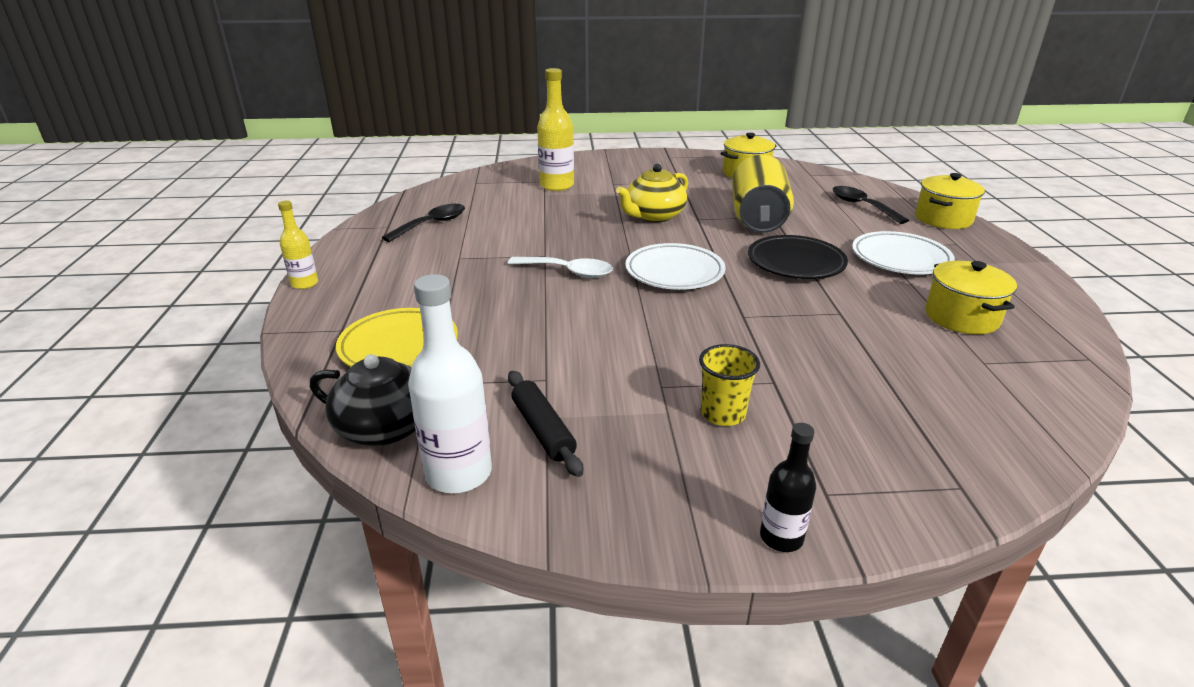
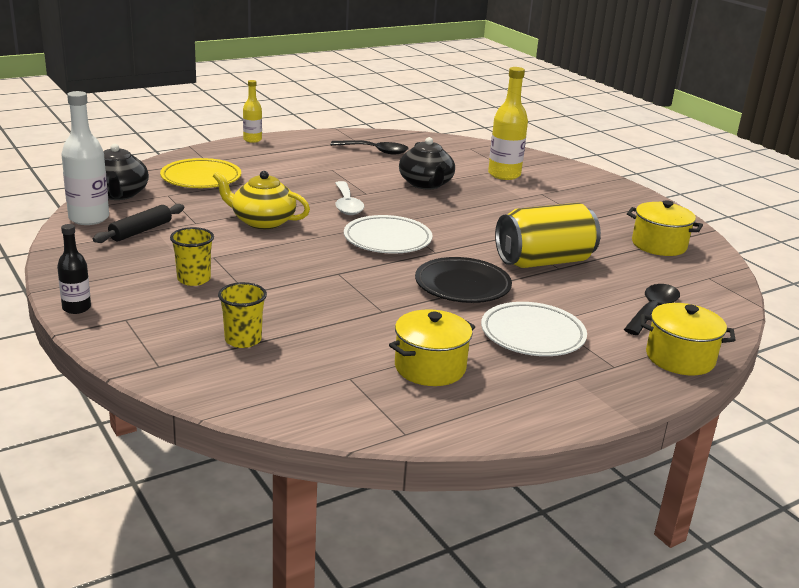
camera: 60 degrees right, 5 degrees down
(547, 222) = (426, 184): none -> black teapot
(653, 216) = (490, 218): yellow teapot -> yellow teapot (262, 221)
(896, 410) = (243, 340): none -> yellow cup

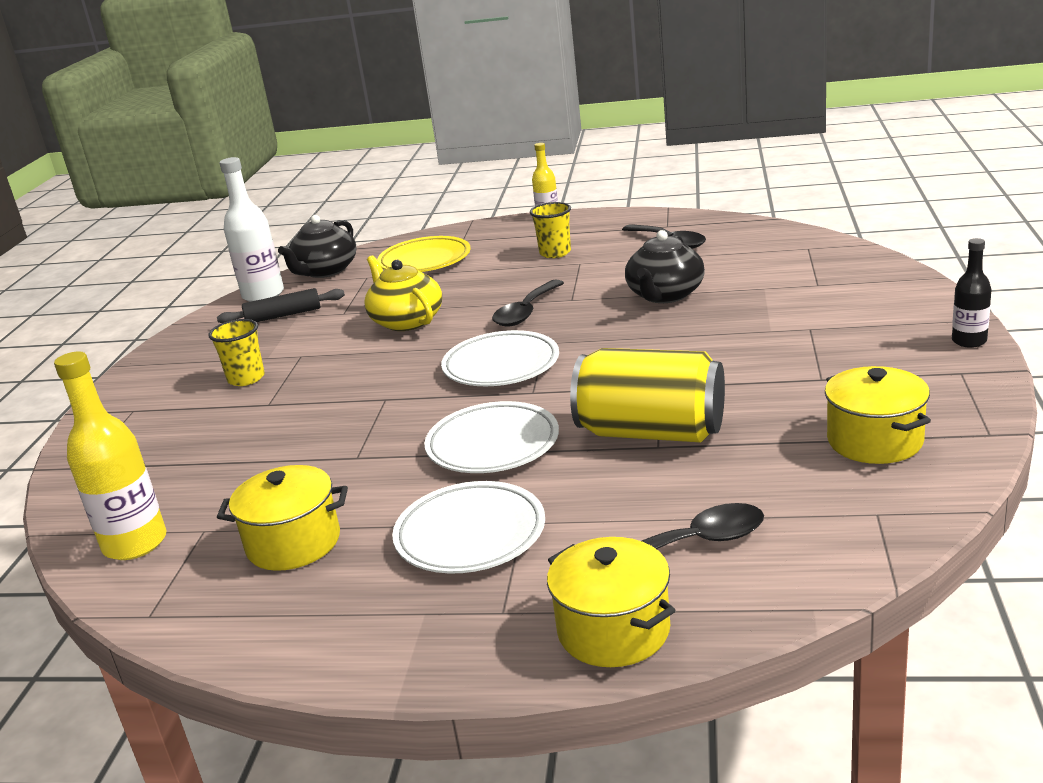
camera: 45 degrees right, 0 degrees up
(76, 308) = (116, 390): black bottle -> black bottle (969, 341)
(243, 340) = (184, 458): yellow cup -> yellow cup (555, 253)
(347, 205) = (526, 312): white spoon -> black spoon
(462, 286) = (493, 445): black plate -> white plate
(504, 174) = (797, 293): yellow bottle -> yellow bottle (135, 543)

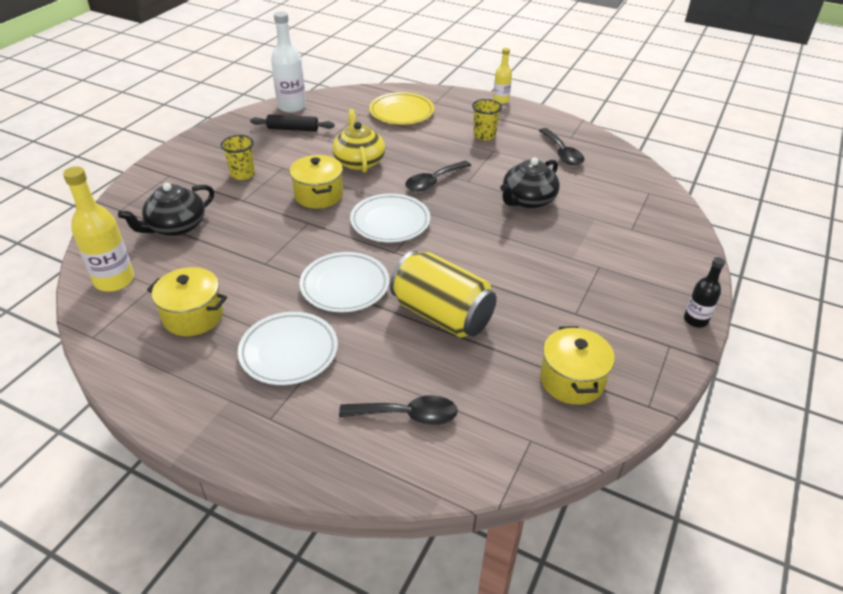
camera: 15 degrees right, 15 degrees up
(325, 271) = (338, 99): black teapot -> black teapot (176, 226)
(613, 630) = (320, 460): yellow pot -> yellow pot (318, 195)

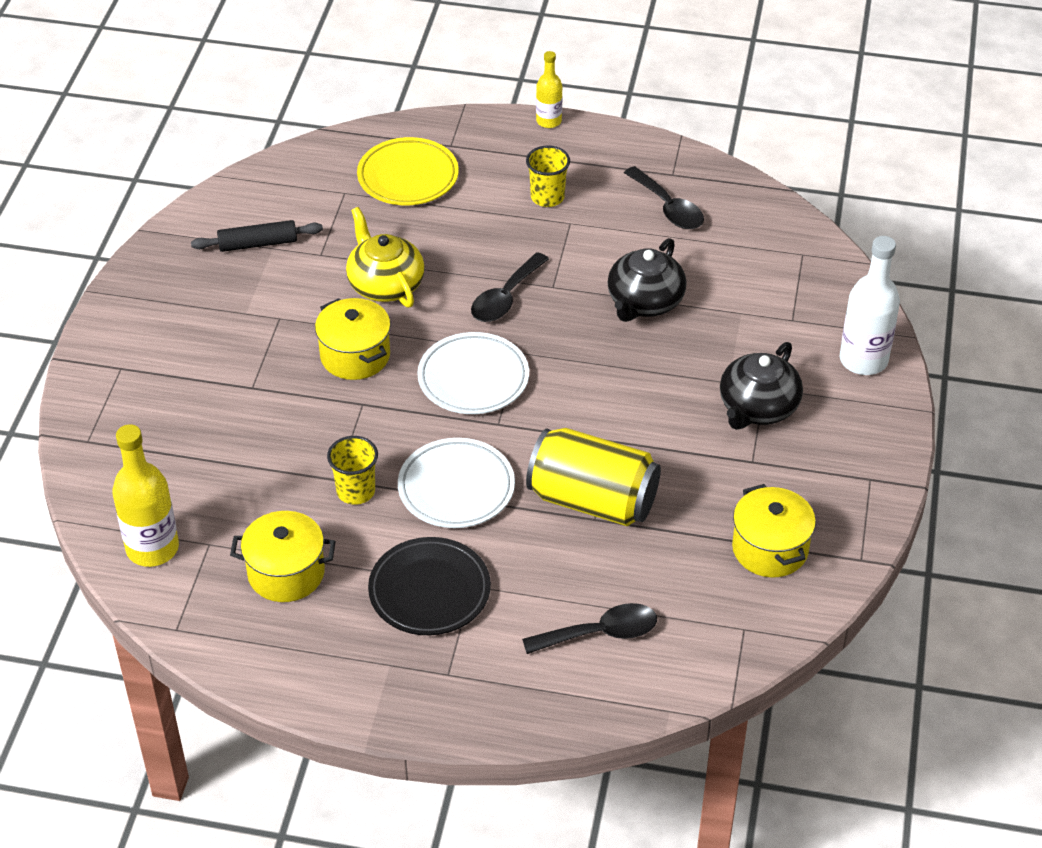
camera: 15 degrees left, 5 degrees up
(176, 226) = (184, 450): black teapot -> black teapot (757, 407)
(242, 174) = (227, 343): yellow cup -> yellow cup (356, 491)
(289, 352) = (429, 591): white plate -> black plate
(292, 107) = (233, 199): white bottle -> white bottle (863, 360)
(695, 320) = (894, 438): black bottle -> none

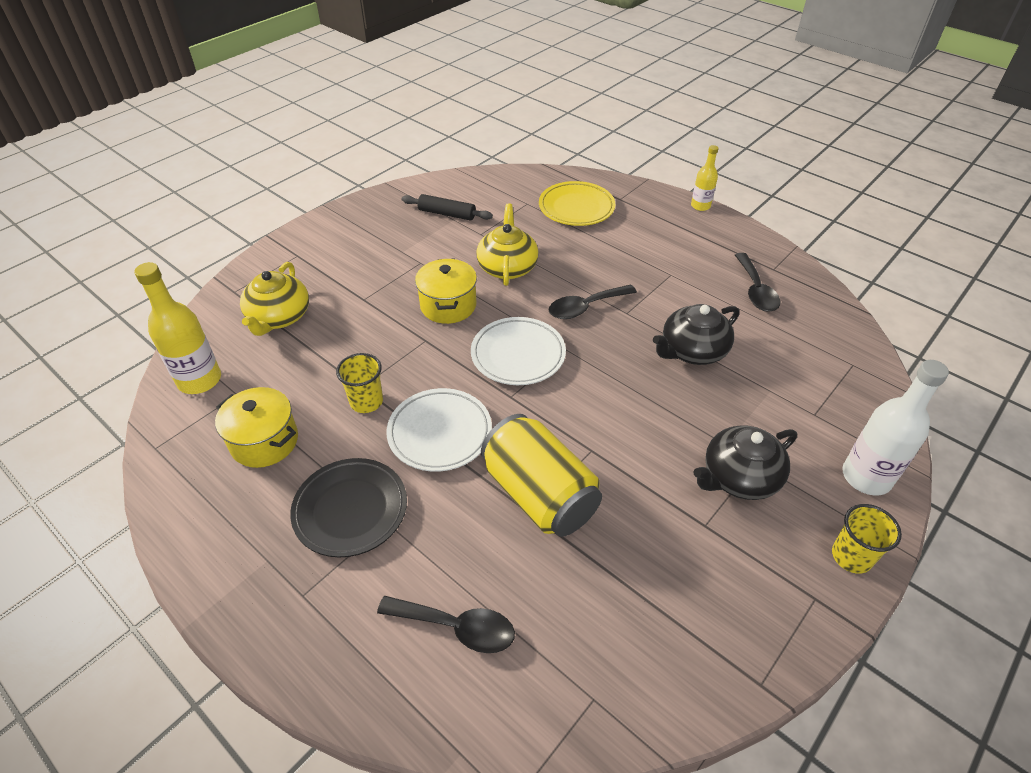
camera: 30 degrees right, 0 degrees up
(173, 447) = (279, 317): none -> yellow teapot
(547, 197) = (665, 252): yellow cup -> yellow cup (851, 556)
(770, 549) = (671, 623): yellow pot -> none

